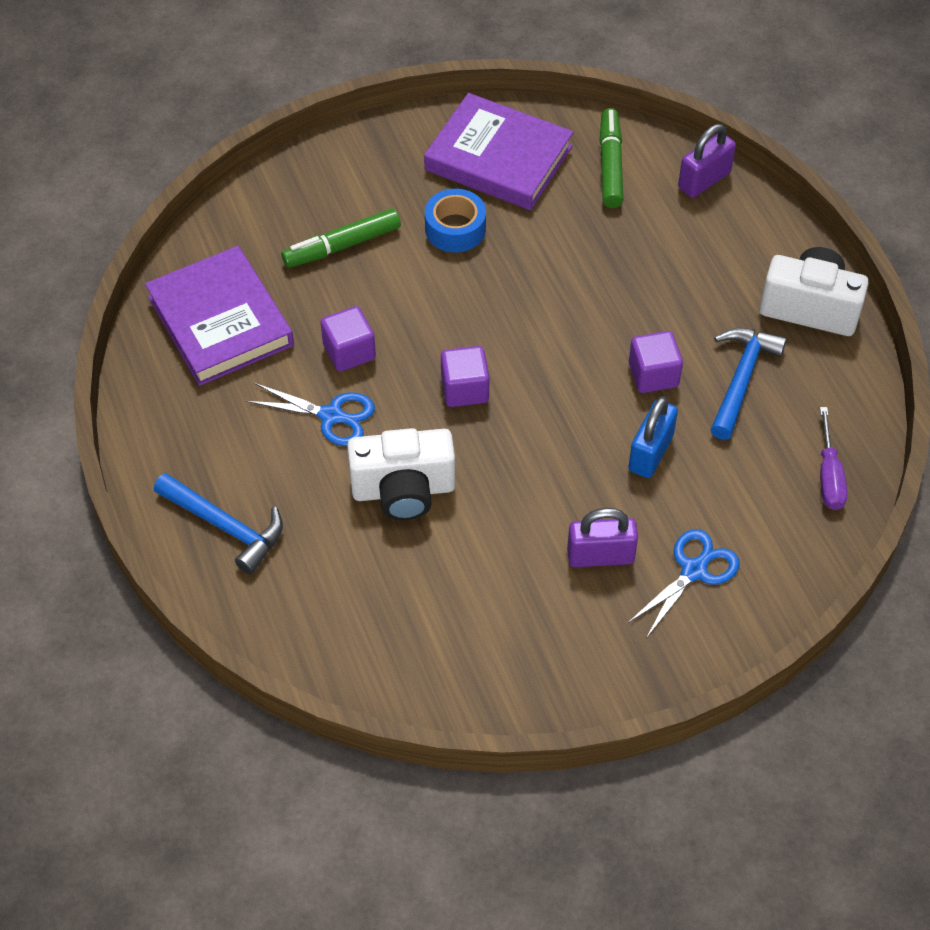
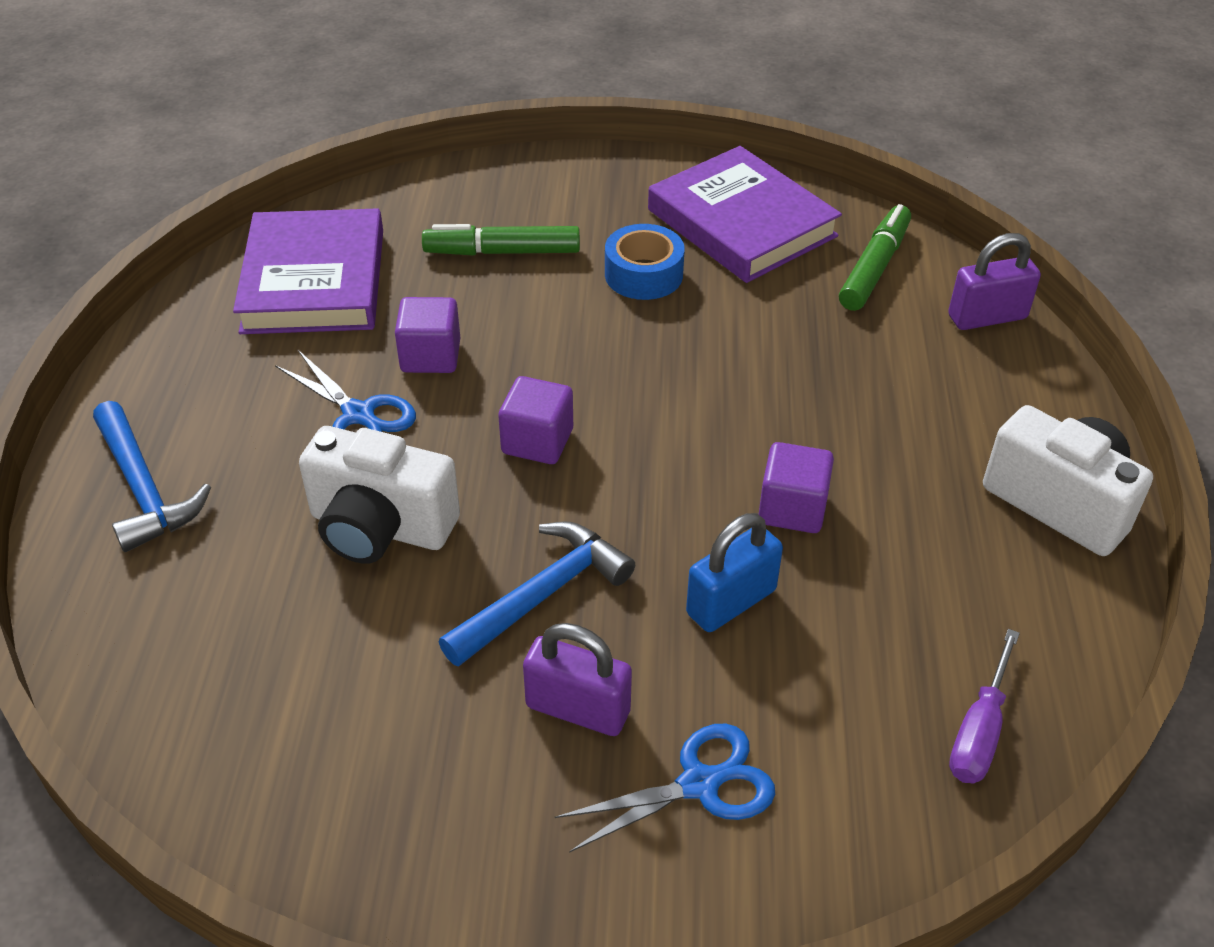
camera: 25 degrees right, 10 degrees down
(741, 379) = (913, 556): blue hammer -> blue hammer (542, 594)

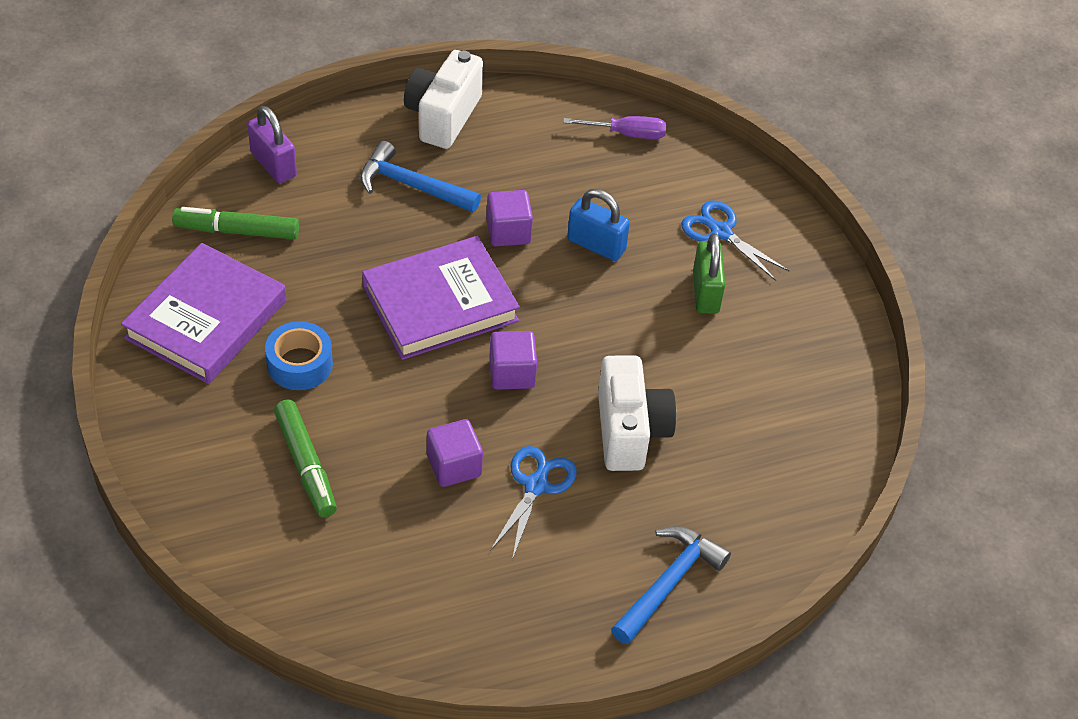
camera: 115 degrees left, 5 degrees up
(314, 281) = (397, 583): purple book -> purple book (440, 303)
(542, 594) = (638, 331): blue hammer -> blue hammer (412, 186)
(578, 709) = (705, 292): purple padlock -> green padlock

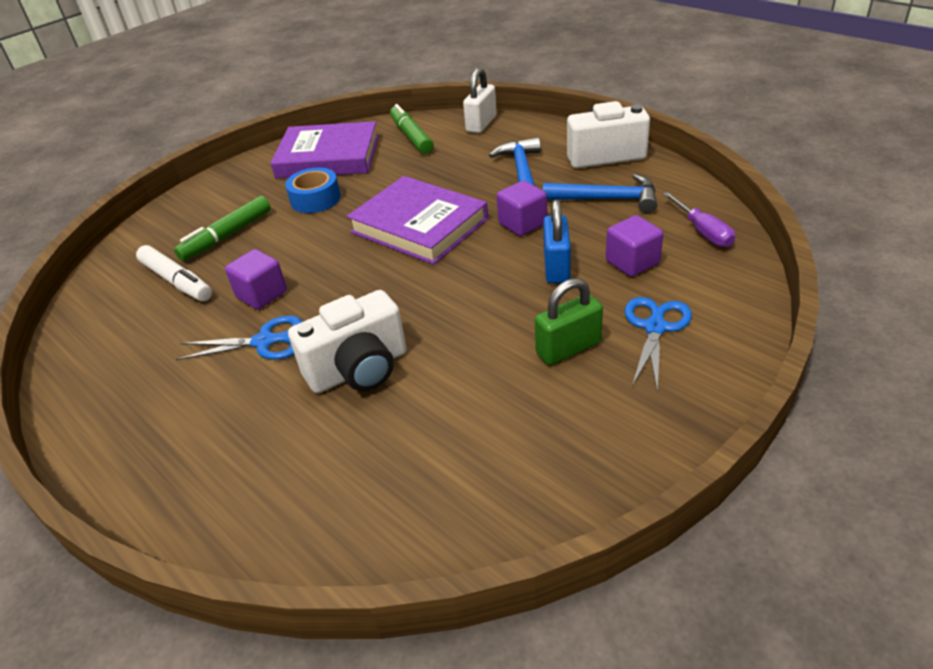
camera: 70 degrees right, 10 degrees down
(273, 164) = (481, 124): purple padlock -> white padlock
(363, 532) = (177, 281): none -> white marker
(512, 373) = (376, 283): purple cube -> purple cube (632, 262)
(668, 583) = (188, 467): blue hammer -> blue hammer (607, 199)

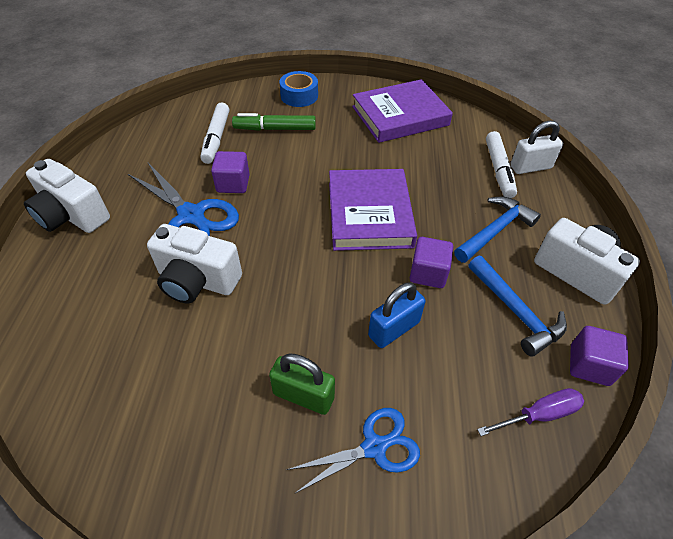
camera: 45 degrees right, 10 degrees up
(125, 443) = (72, 216): none -> white camera
(264, 342) = (191, 216): blue scissors -> blue scissors, size x1.52
(315, 199) = (348, 142): blue tape -> blue tape (299, 96)
(328, 157) = (400, 116): purple book -> purple book turned 75 degrees counterclockwise
(411, 136) = (470, 140): green marker -> none
(463, 139) = (498, 170): none -> white marker
(632, 262) = (446, 380): purple cube -> purple cube (589, 365)
(703, 232) = (540, 414): purple screwdriver -> purple screwdriver turned 135 degrees counterclockwise

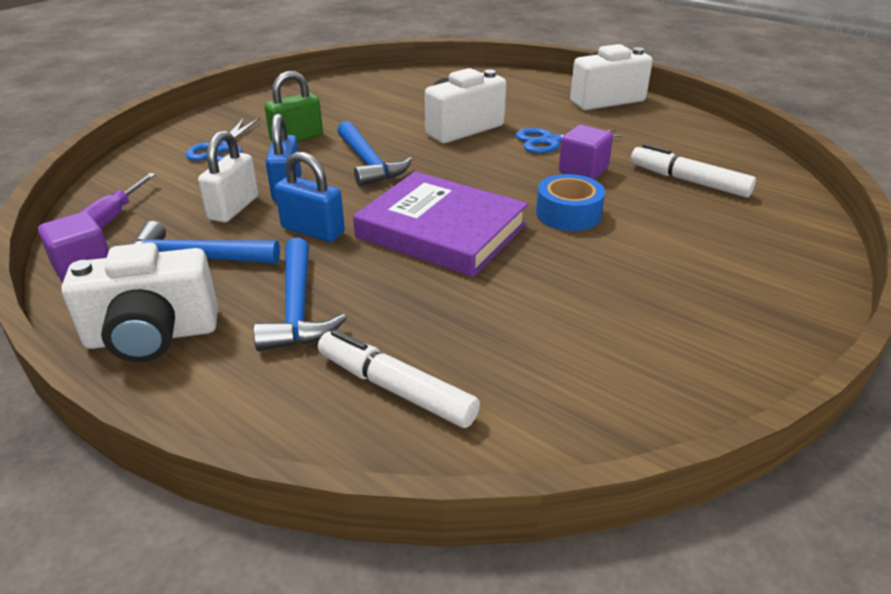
camera: 125 degrees right, 15 degrees down
(191, 216) = (551, 141): blue scissors -> blue scissors, size x0.66
(275, 129) = (684, 223): green marker -> none
(299, 96) = (776, 271): blue tape -> blue tape (568, 214)
(311, 304) = (369, 163): none -> blue hammer
(400, 116) = (645, 353): purple book -> none
(428, 273) = (313, 230): purple cube -> blue padlock
(530, 167) = (358, 436): white padlock -> white padlock (233, 208)

